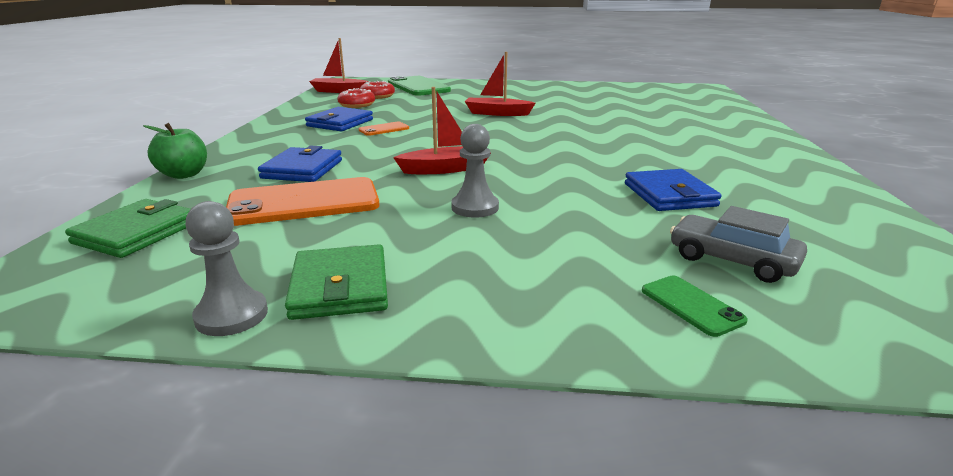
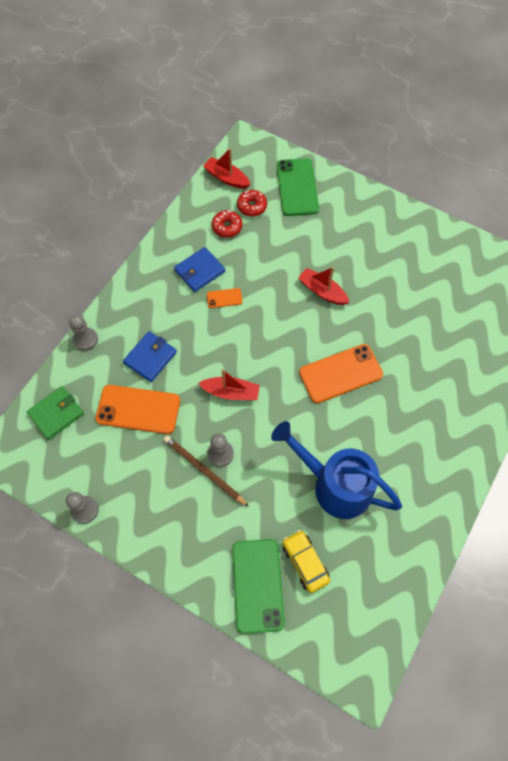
camera: 25 degrees right, 40 degrees up
(184, 174) = (85, 339): green apple -> grey pawn
(340, 287) = (129, 506): green wallet -> none
(461, 224) = (204, 470): none -> brown pencil
(573, 140) = (340, 374): none -> orange phone
(669, 195) = (334, 485): blue wallet -> blue watering can
(691, 305) = (257, 585): green phone -> green phone, size x2.13
(732, 260) = (305, 562): grey car -> yellow car

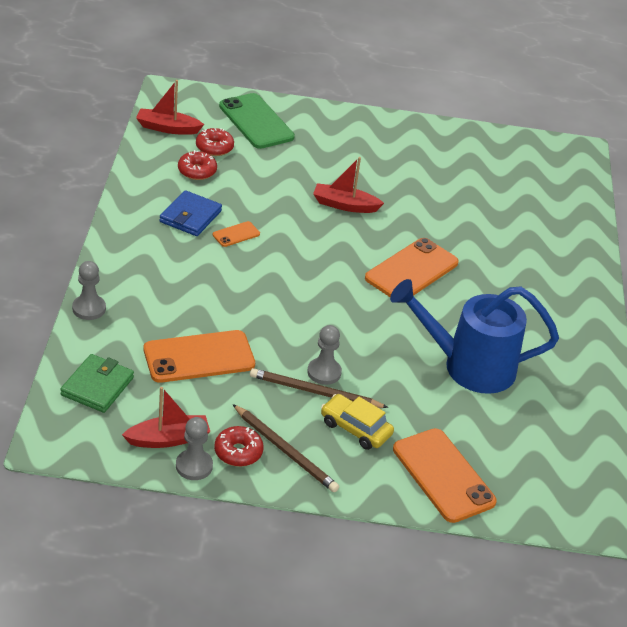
camera: 30 degrees left, 25 degrees down
(121, 508) = (238, 452): none -> red donut
(150, 358) = (182, 307): blue wallet -> none
(154, 519) = (285, 451): none -> brown pencil
(231, 392) = (300, 315): red boat -> red boat (168, 439)
(257, 585) = (443, 475): green phone -> orange phone
(305, 562) = (481, 441): yellow car -> yellow car (355, 428)

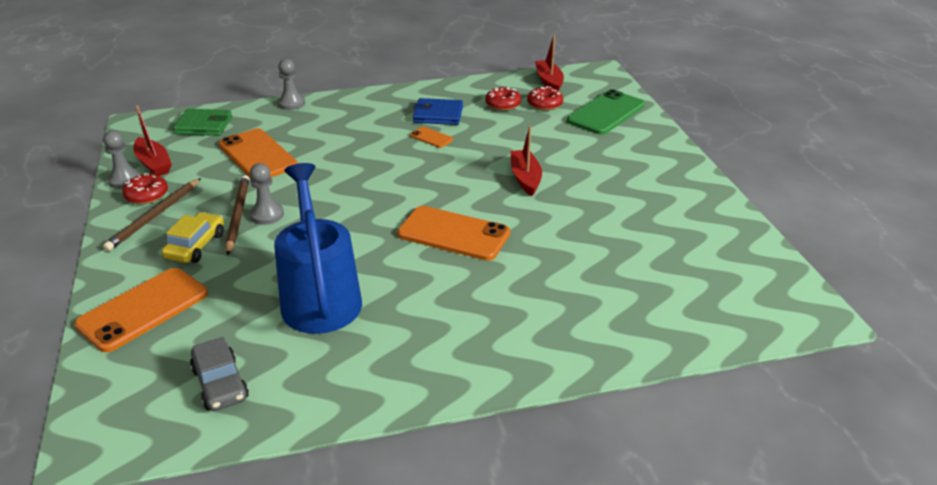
camera: 75 degrees right, 5 degrees down
(558, 441) = (220, 384): none -> grey car

